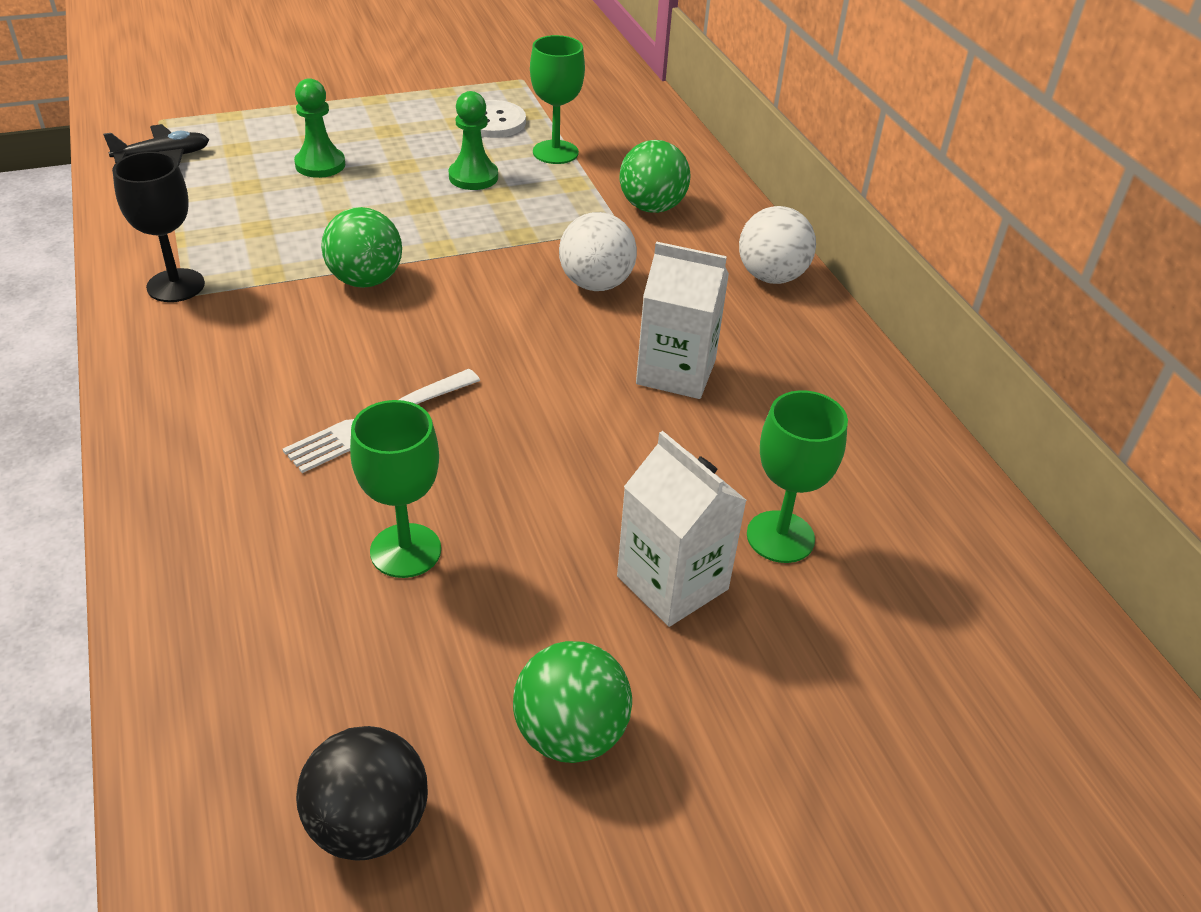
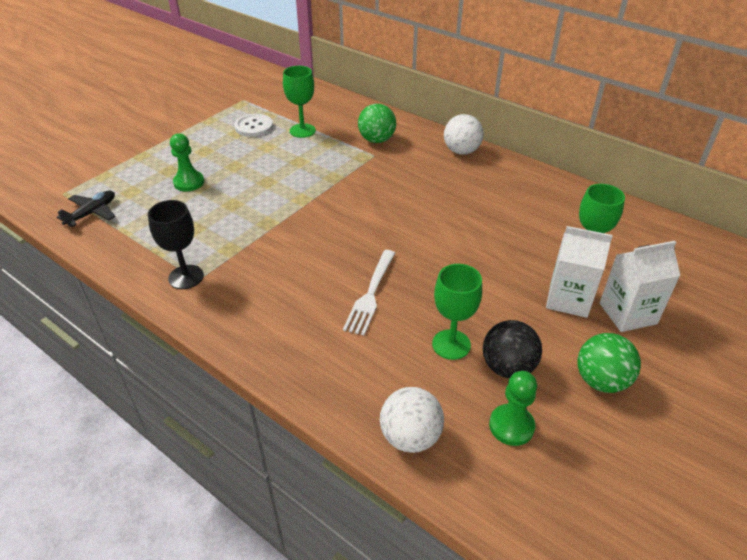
camera: 30 degrees left, 0 degrees up
(365, 280) = (283, 230): green ball -> none
(369, 824) = (571, 464): black ball -> black ball (507, 367)
(473, 177) = (276, 158): green pawn -> green pawn (511, 426)
(596, 284) = (393, 186): white ball -> white ball (410, 437)
(676, 372) = (470, 210): white carton -> white carton (627, 313)

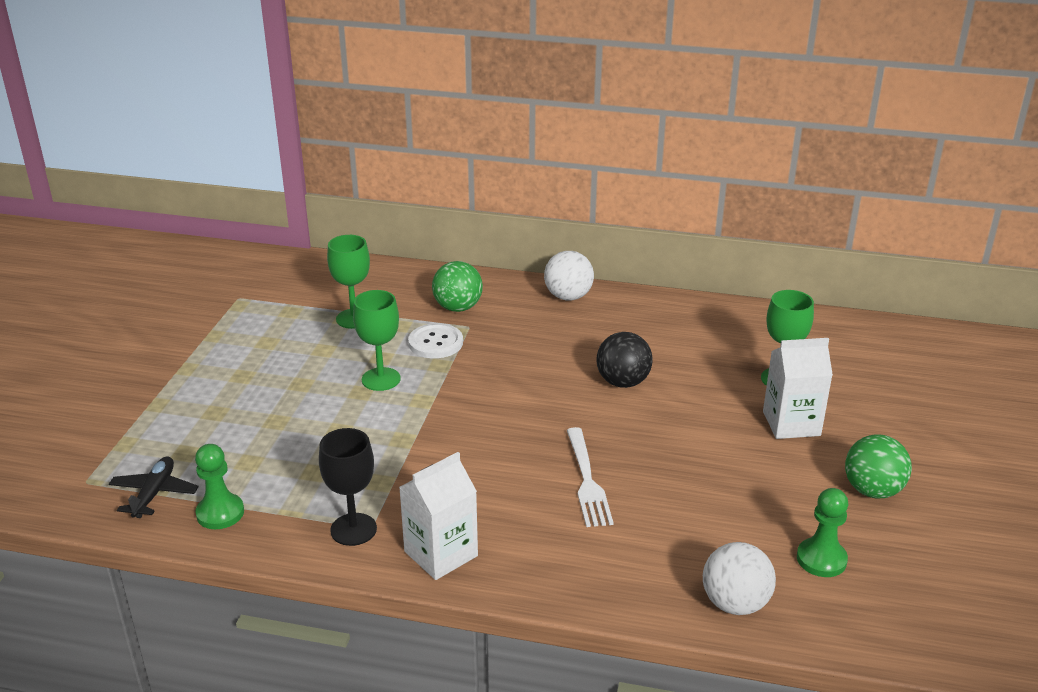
camera: 25 degrees left, 10 degrees down
(189, 182) = (256, 420): green pawn -> green pawn (220, 513)
(254, 126) = (284, 329): white button -> white button (435, 343)
(451, 344) = (709, 504): green goblet -> green goblet (381, 379)
(507, 367) = (779, 507): black ball -> black ball (623, 382)
(627, 313) = (855, 420): white carton -> white carton (441, 554)

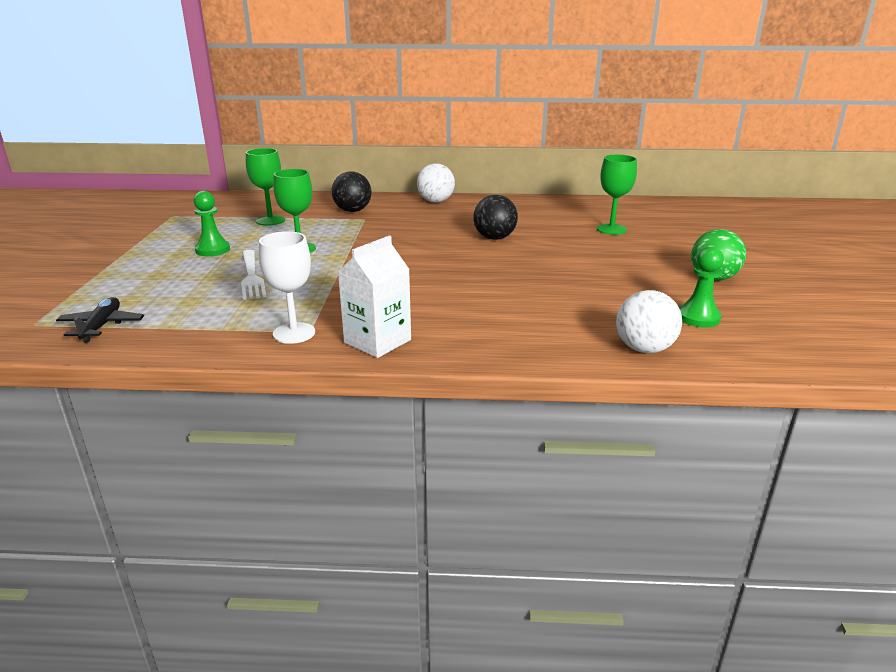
camera: 10 degrees left, 5 degrees down
(220, 513) = (166, 333): green pawn -> green pawn (213, 250)
(353, 529) = (294, 333): black goblet -> white goblet
(435, 343) = (340, 228): white button -> none
(458, 308) = (352, 211): green ball -> black ball
(587, 480) = (488, 289): white fork -> white fork (251, 276)
(791, 423) = (632, 249): white carton -> none

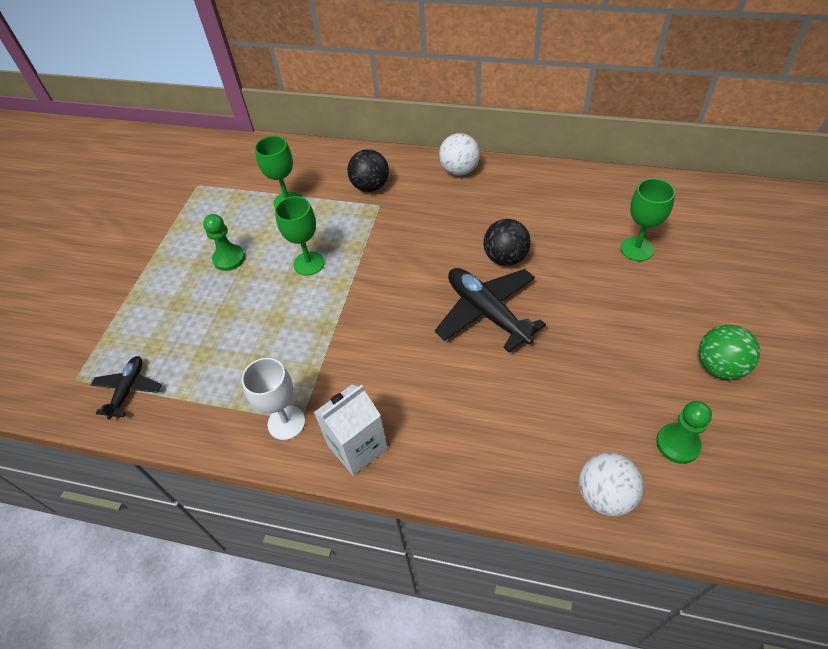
camera: 15 degrees right, 25 degrees up
(251, 276) = (259, 314): white fork -> none
(487, 264) = (487, 313): none -> black plane

